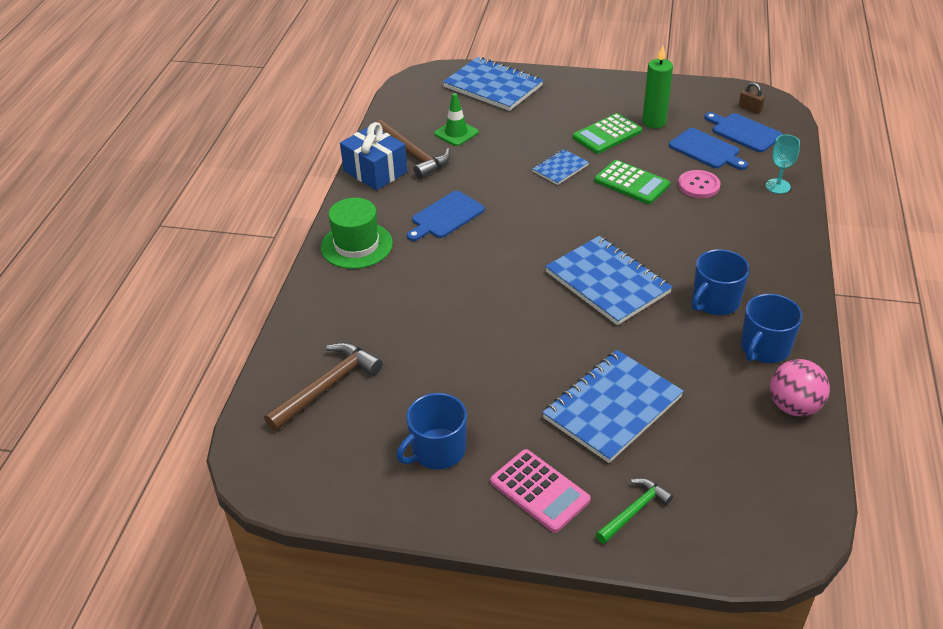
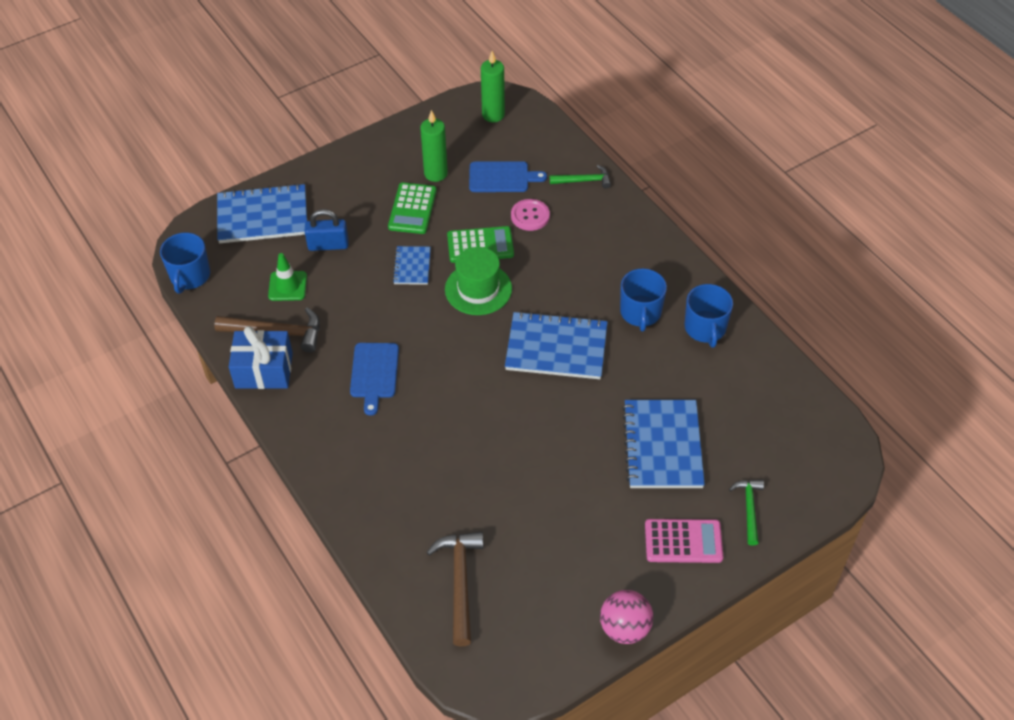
camera: 45 degrees left, 10 degrees up
(356, 245) = (335, 450): green hat -> green hat (478, 289)
(437, 450) = (591, 567): blue mug -> blue mug (190, 276)
(516, 124) = (328, 245): none -> blue padlock
(743, 132) = (511, 142): blue cutting board -> none
(750, 108) = (493, 115): brown padlock -> green candle
(778, 186) = (584, 180): turquoise goblet -> green hammer
(794, 406) = (762, 360): pink ball -> pink ball (624, 628)

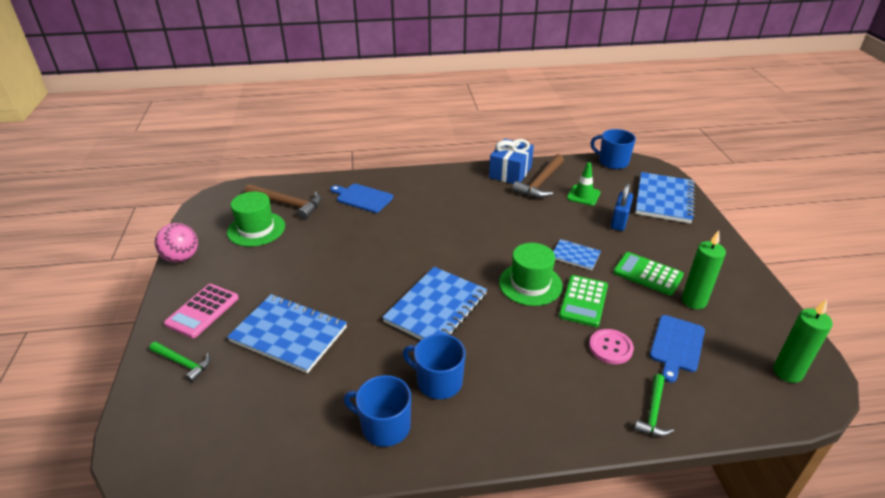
camera: 115 degrees right, 15 degrees down
(374, 373) = (476, 212): blue cutting board -> blue cutting board (362, 198)
(529, 584) = (256, 229): none -> green hat

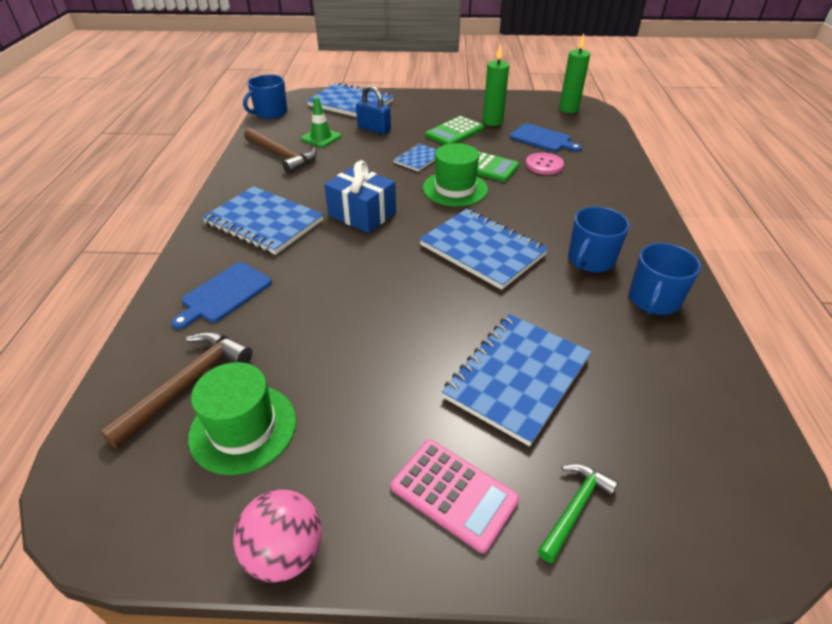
camera: 80 degrees left, 5 degrees up
(443, 195) = (264, 222): none -> blue notebook
(510, 172) = (246, 170): blue gift -> blue gift (362, 214)
(653, 412) = (612, 162): green hammer -> none

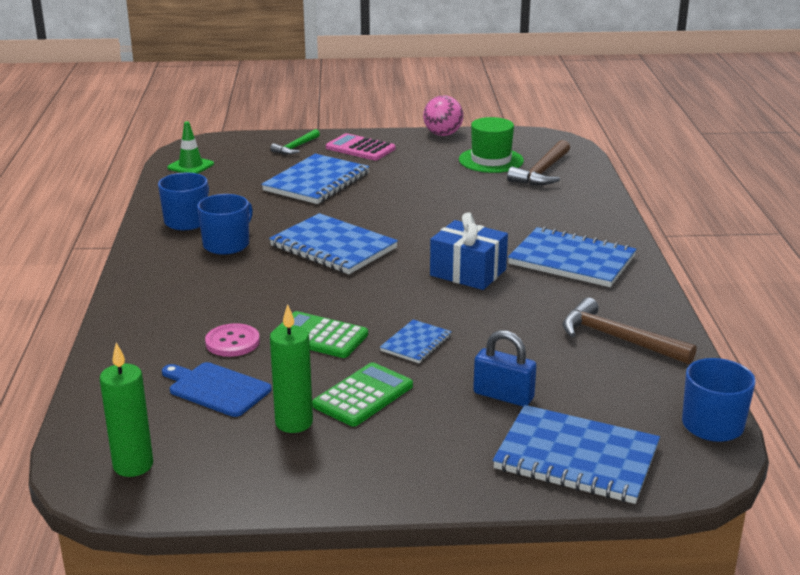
camera: 175 degrees right, 15 degrees down
(224, 294) = (560, 210): blue cutting board -> none
(321, 137) = (582, 373): green traffic cone -> green traffic cone (190, 166)
(455, 189) = (361, 304): green hat -> none

